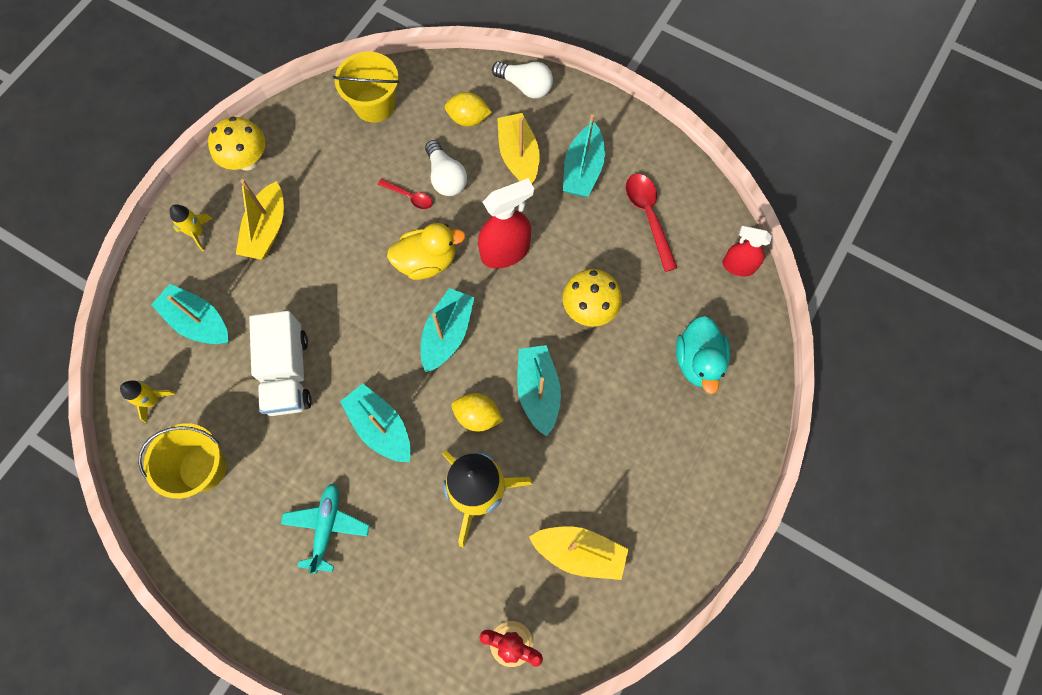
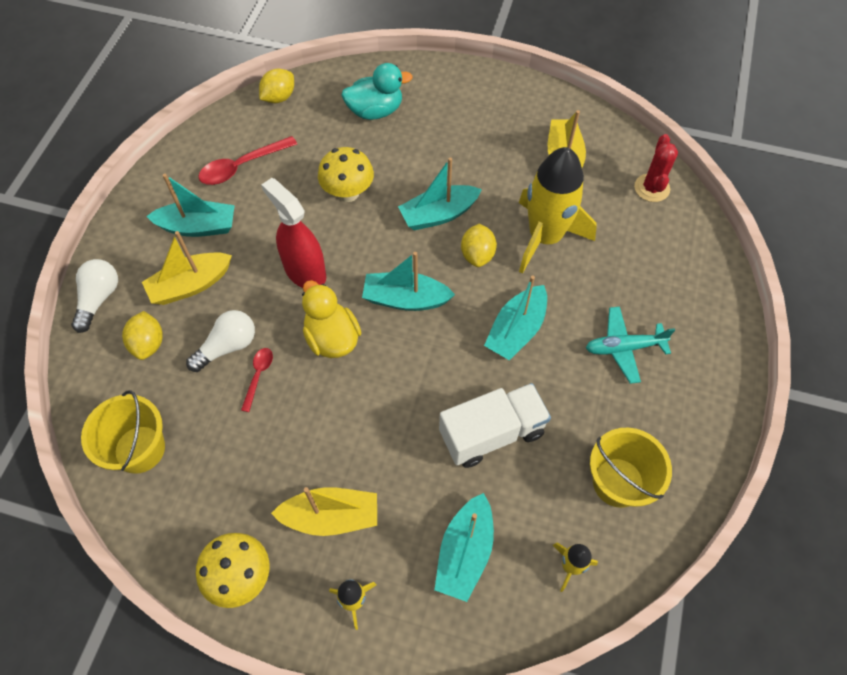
camera: 105 degrees left, 10 degrees down
(738, 266) = (279, 97): red spray bottle -> yellow lemon

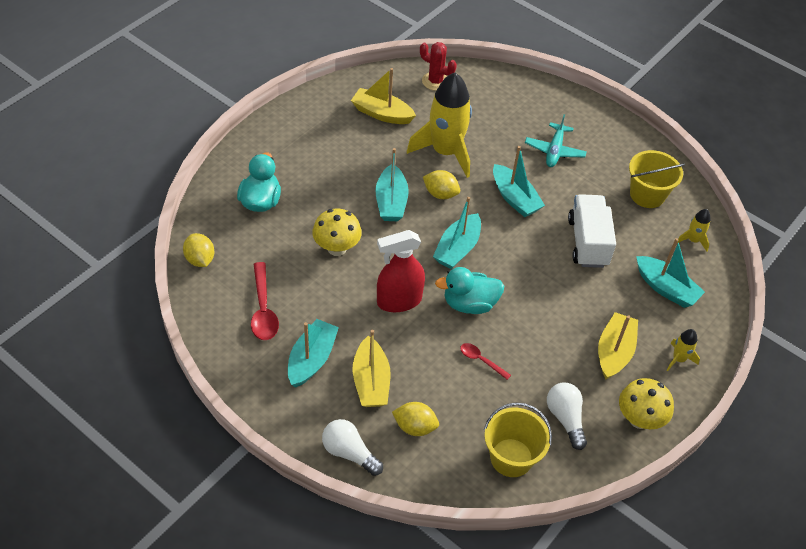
camera: 70 degrees left, 10 degrees down
(227, 346) = (444, 373): white light bulb -> white light bulb (565, 418)
(332, 338) = (469, 304): yellow duck -> turquoise duck

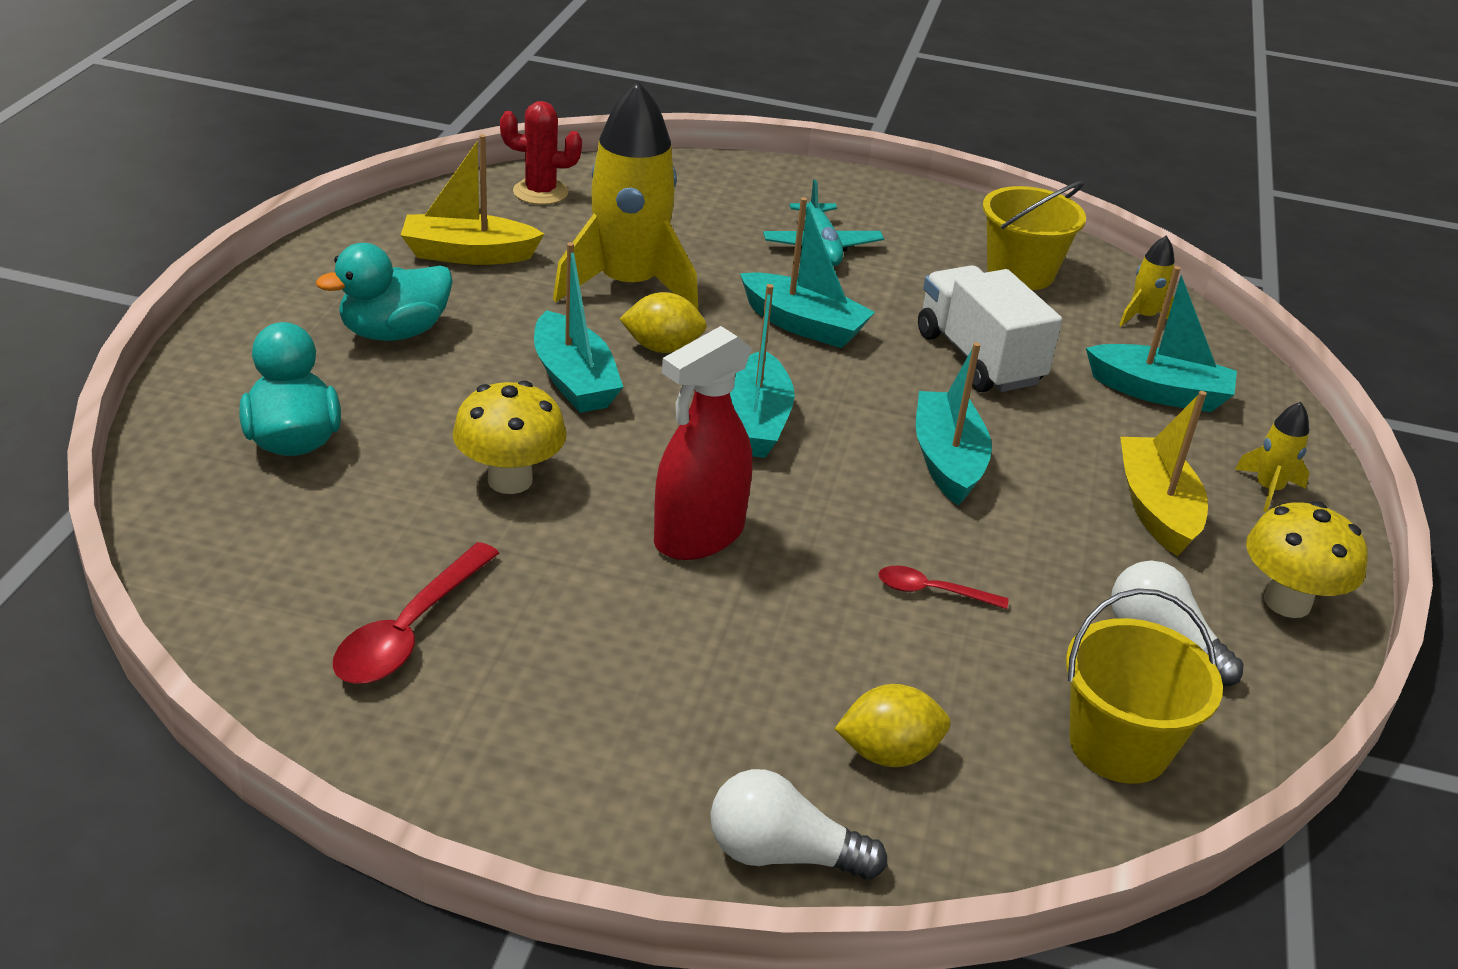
camera: 25 degrees left, 15 degrees down
(200, 259) = (203, 576): yellow lemon -> none
(263, 309) = (410, 630): red spoon -> red spoon turned 60 degrees clockwise
(312, 359) = (579, 694): turquoise boat -> turquoise boat (947, 461)
(371, 381) = (737, 696): yellow boat -> none
(469, 304) = (841, 504): turquoise duck -> turquoise duck (394, 333)

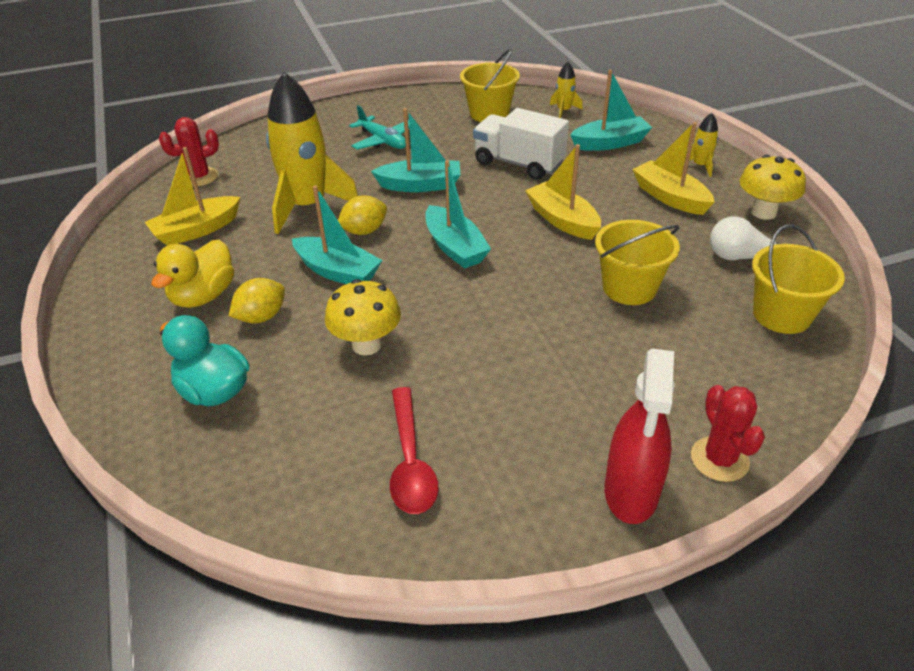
camera: 30 degrees left, 5 degrees up
(394, 333) = (203, 296): turquoise duck -> yellow duck
(698, 536) = (496, 321): red spray bottle -> red spray bottle (631, 492)
(782, 854) = (719, 459): white light bulb -> red cactus
(888, 753) = (703, 378): yellow lemon -> yellow lemon (261, 317)
(932, 591) = (629, 288): red spoon -> yellow bucket
(947, 461) = (562, 220): turquoise boat -> yellow boat

